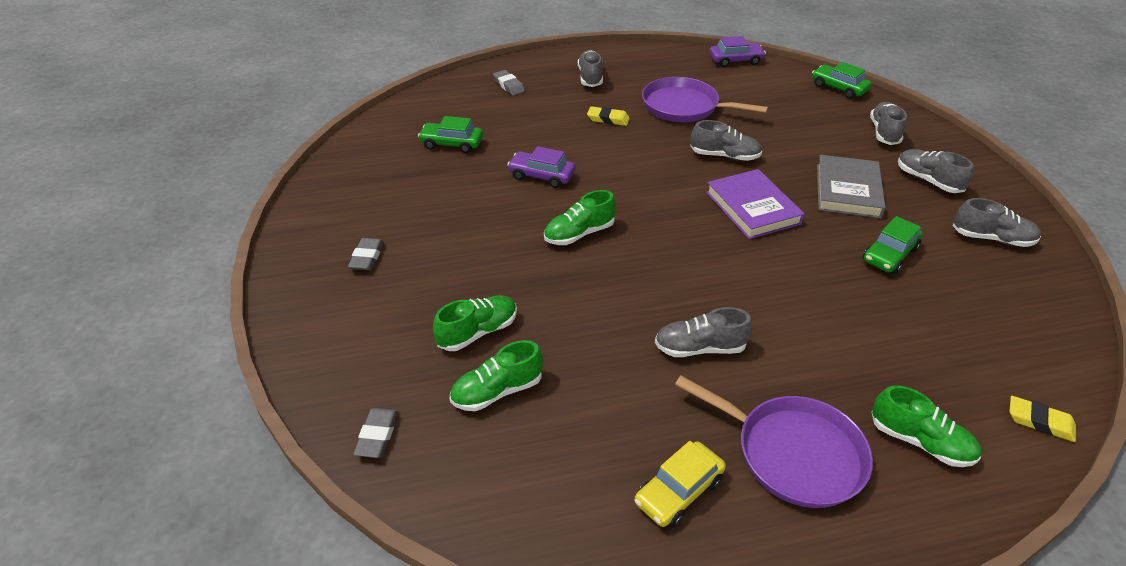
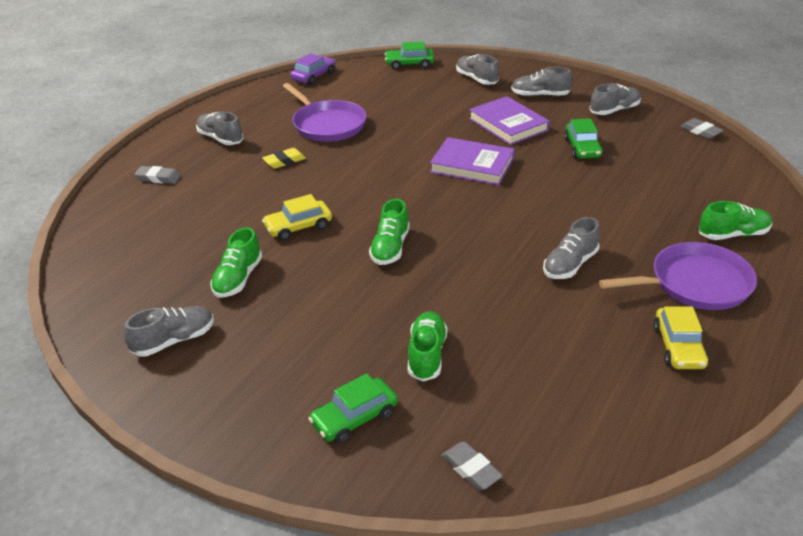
camera: 45 degrees left, 5 degrees down
(367, 257) = (254, 370): grey eraser -> grey eraser (700, 131)
(452, 144) = (182, 246): green car -> green car (354, 418)
(497, 391) = (500, 379): green shoe -> green shoe (238, 279)
(541, 176) = (298, 227): purple car -> yellow car
(684, 107) = (327, 125): purple pan -> purple pan turned 105 degrees counterclockwise
(724, 156) = (405, 143): grey shoe -> grey shoe (174, 340)
(848, 190) = (508, 124): grey book -> purple book
(1039, 422) = (759, 189): yellow eraser -> none

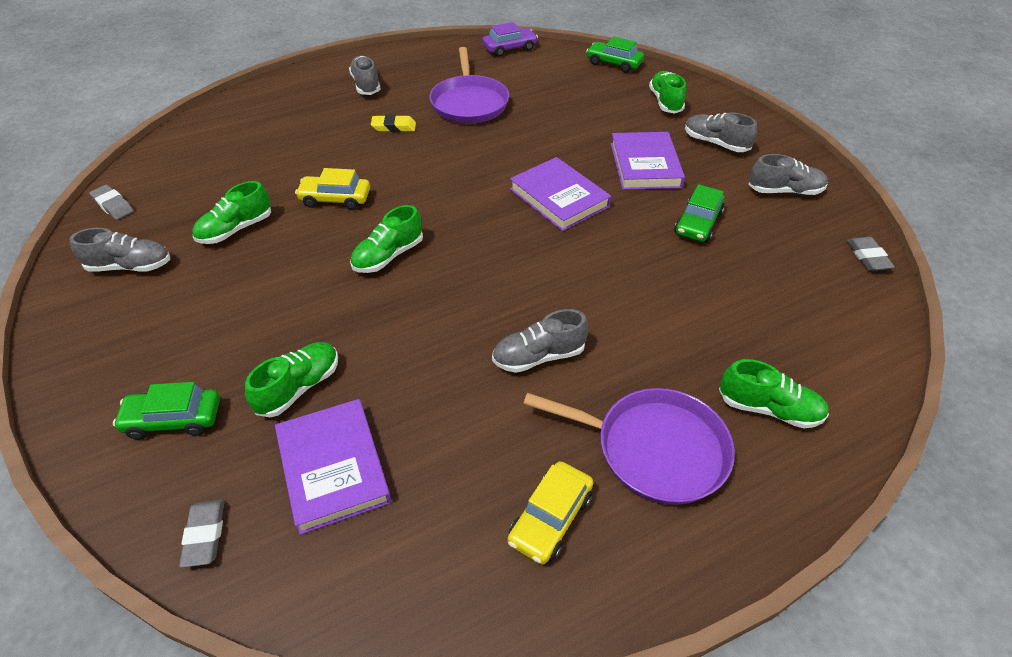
camera: 30 degrees right, 10 degrees up
(158, 178) = (280, 105): grey eraser -> grey eraser (113, 205)
(476, 79) = (665, 102): grey shoe -> green shoe
(511, 388) = (333, 467): none -> purple book

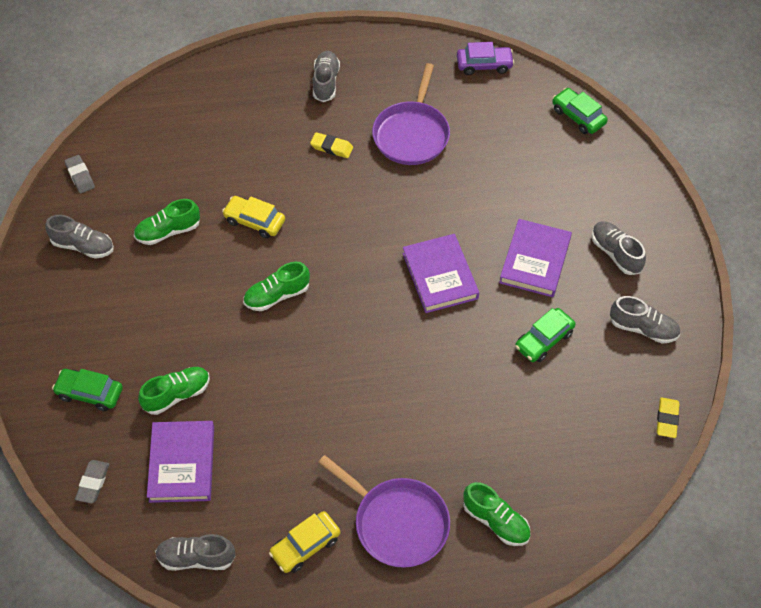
camera: 20 degrees right, 10 degrees up
(538, 356) = (352, 424): grey shoe -> grey shoe (196, 558)
(665, 102) = (599, 185): green shoe -> none
(868, 257) = (667, 419): grey eraser -> yellow eraser

